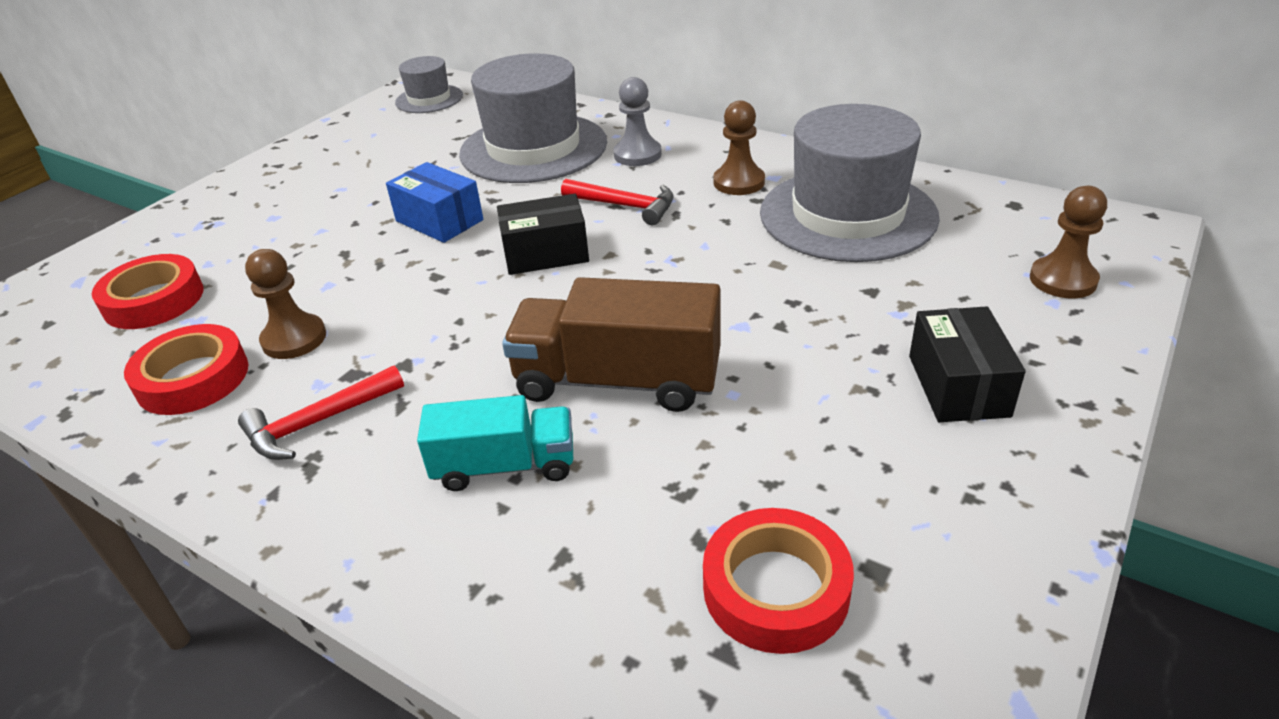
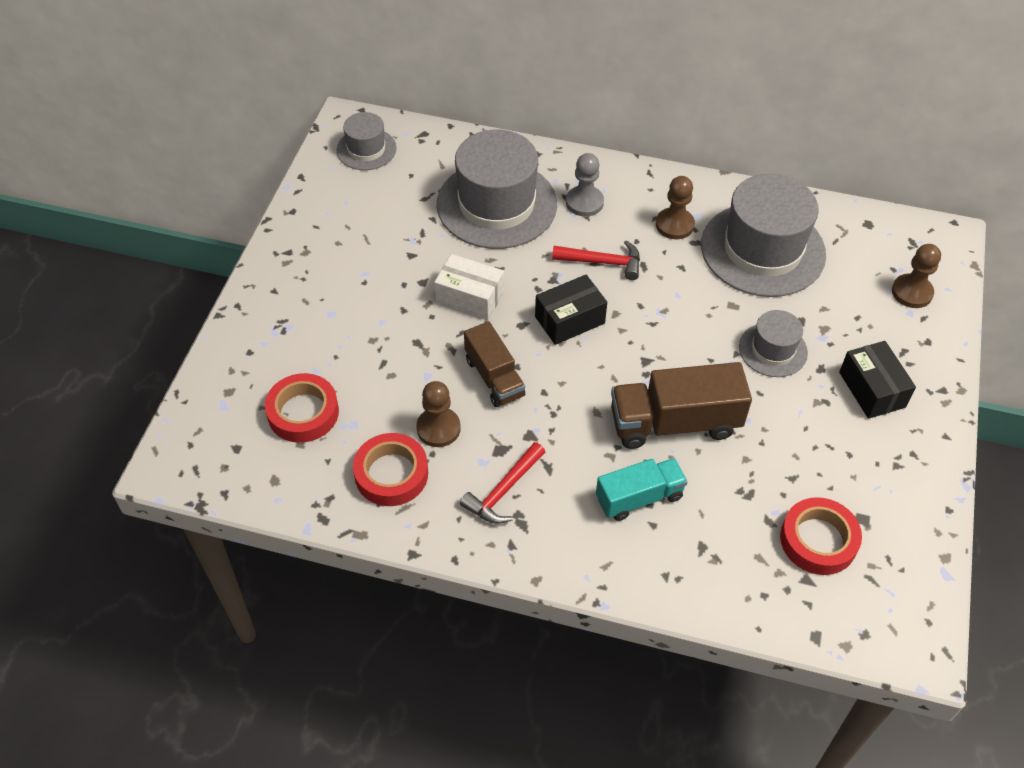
camera: 20 degrees left, 15 degrees up
(407, 297) = (494, 377): none -> brown truck
(439, 220) = (470, 298): blue box -> white box
(813, 317) = (773, 350): none -> grey hat

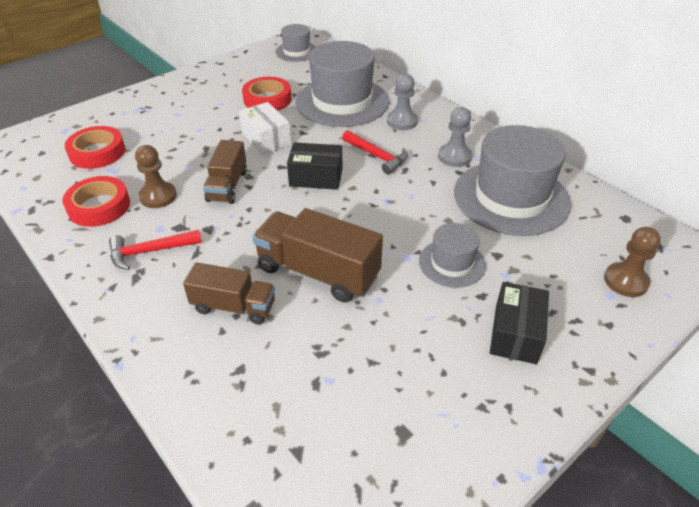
camera: 35 degrees right, 10 degrees down
(639, 497) = (234, 306): turquoise truck -> brown truck
(674, 225) = (454, 157): brown pawn -> grey pawn
(818, 540) = (342, 425): red tape -> red tape (267, 99)

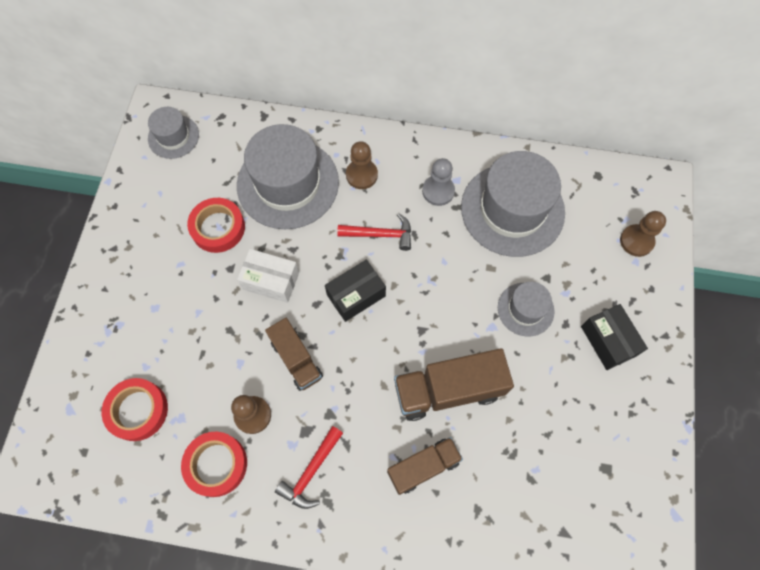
camera: 40 degrees left, 25 degrees up
(402, 121) = (361, 175): grey pawn -> brown pawn

